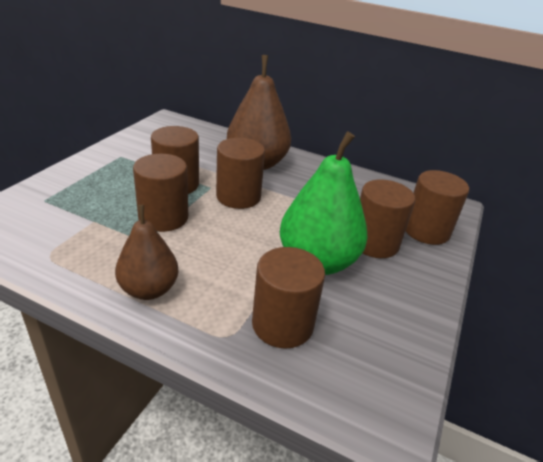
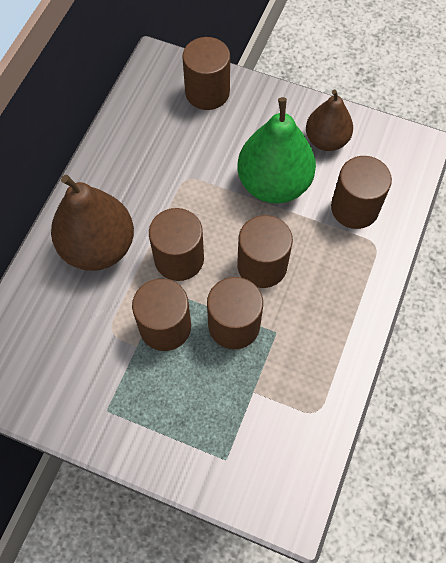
camera: 90 degrees left, 30 degrees up
(149, 289) = (340, 311): brown pear -> brown pear (326, 140)
(374, 243) = (236, 137): brown cylinder -> brown cylinder (262, 265)

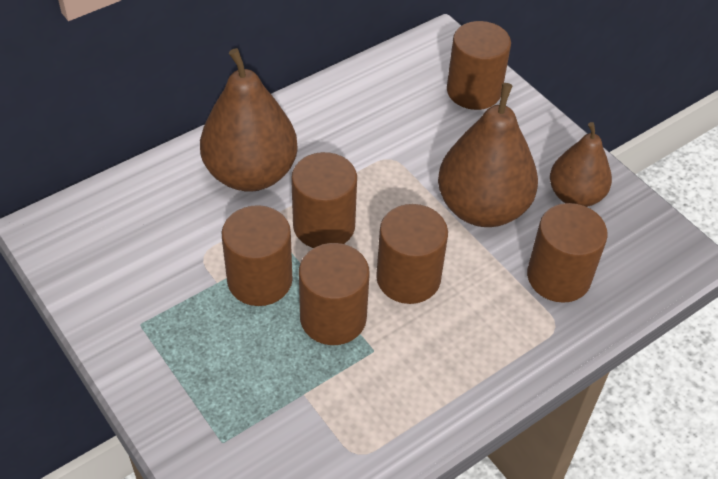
camera: 30 degrees right, 15 degrees down
(274, 183) = (482, 208): green pear -> brown pear

